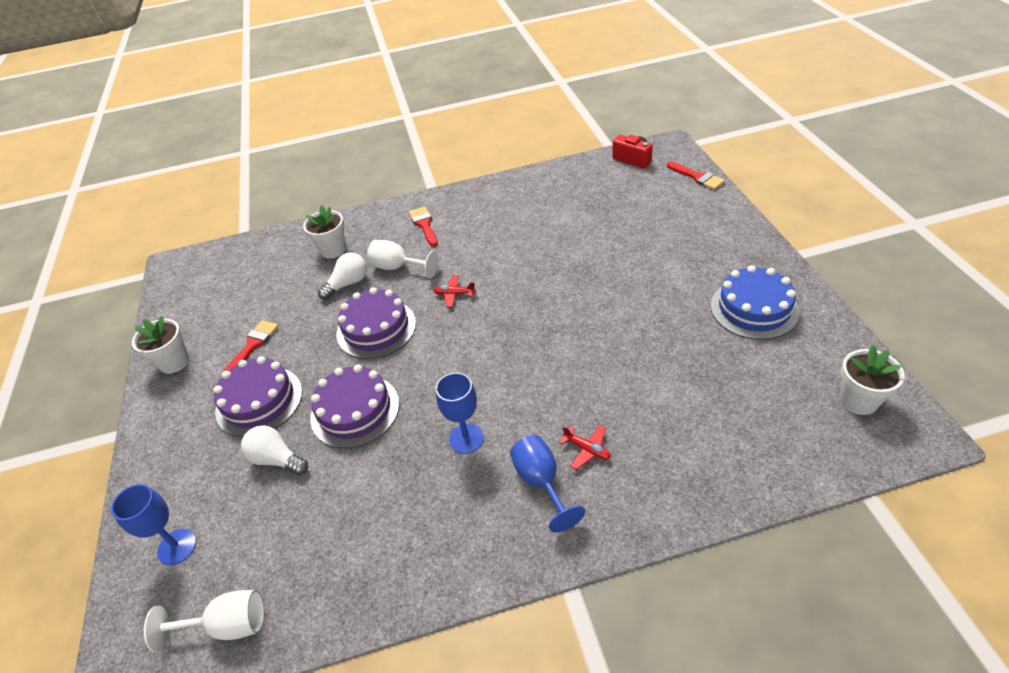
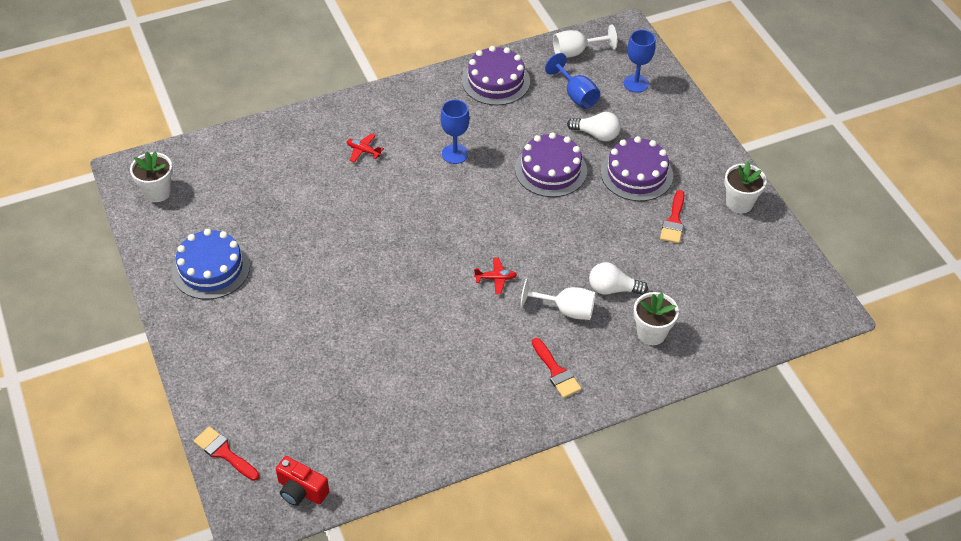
camera: 165 degrees right, 5 degrees up
(348, 284) = (612, 289): white light bulb -> white light bulb turned 60 degrees clockwise
(376, 328) = (561, 240): purple cake -> purple cake (496, 81)
(541, 482) = (395, 130): blue goblet -> blue goblet (576, 95)

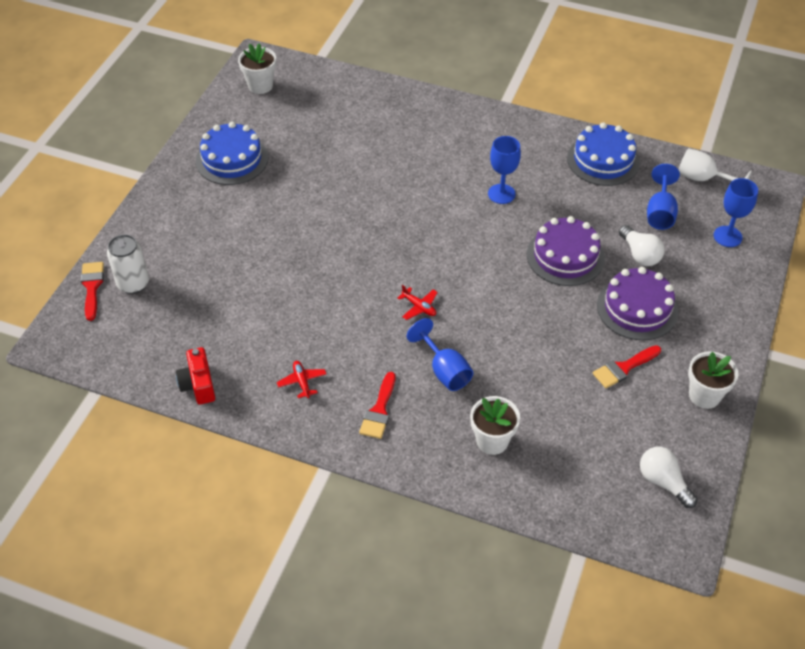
camera: 45 degrees right, 0 degrees up
(256, 424) = (133, 283): none -> white can
(301, 490) = (105, 350): red camera -> red camera (198, 385)
(363, 151) = (434, 147): red plane -> red plane (302, 382)
(496, 81) = (603, 160): purple cake -> blue cake
(566, 310) = (444, 371): white goblet -> blue goblet
(612, 289) = (503, 382): white light bulb -> white light bulb (663, 482)

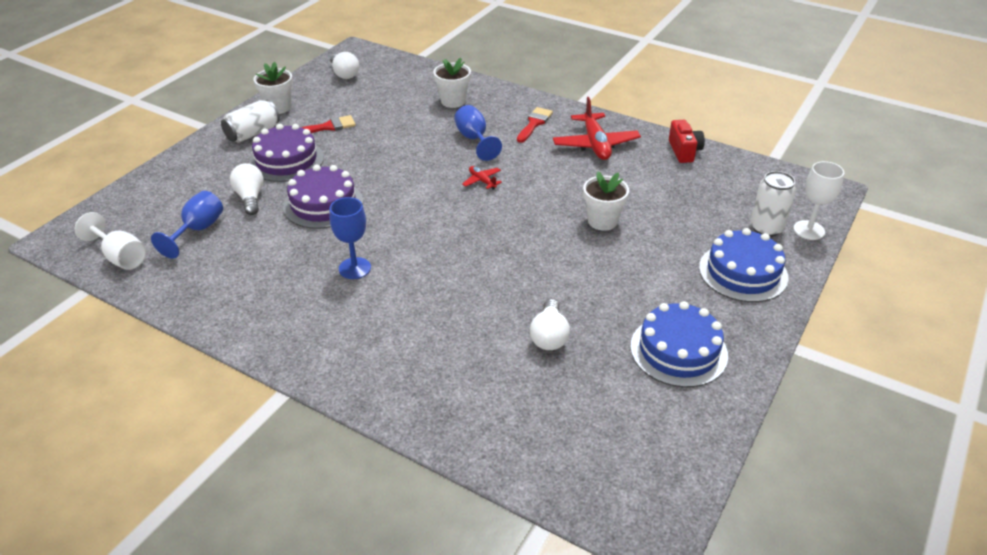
camera: 170 degrees left, 10 degrees down
(92, 287) = (809, 230): red brush -> white goblet
(260, 85) = (646, 471): white flower pot -> white flower pot (602, 221)
(302, 382) = (595, 144): red plane -> red plane, size x2.06
(329, 158) = (549, 336): none -> white light bulb
(603, 160) = (213, 291): blue cake -> blue cake (743, 272)
(702, 345) = (253, 133): none -> white can
(727, 236) = (152, 202): blue goblet -> none

